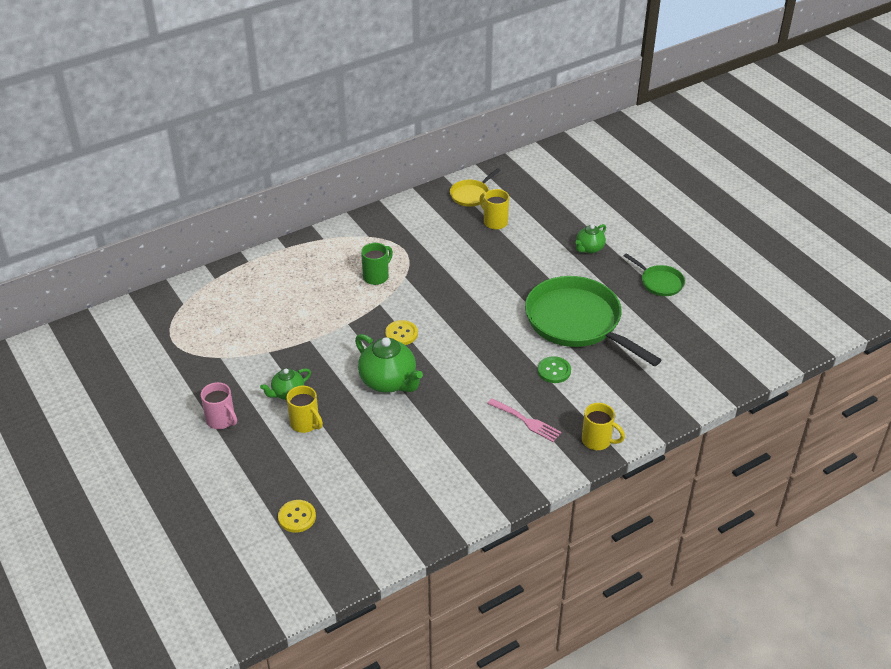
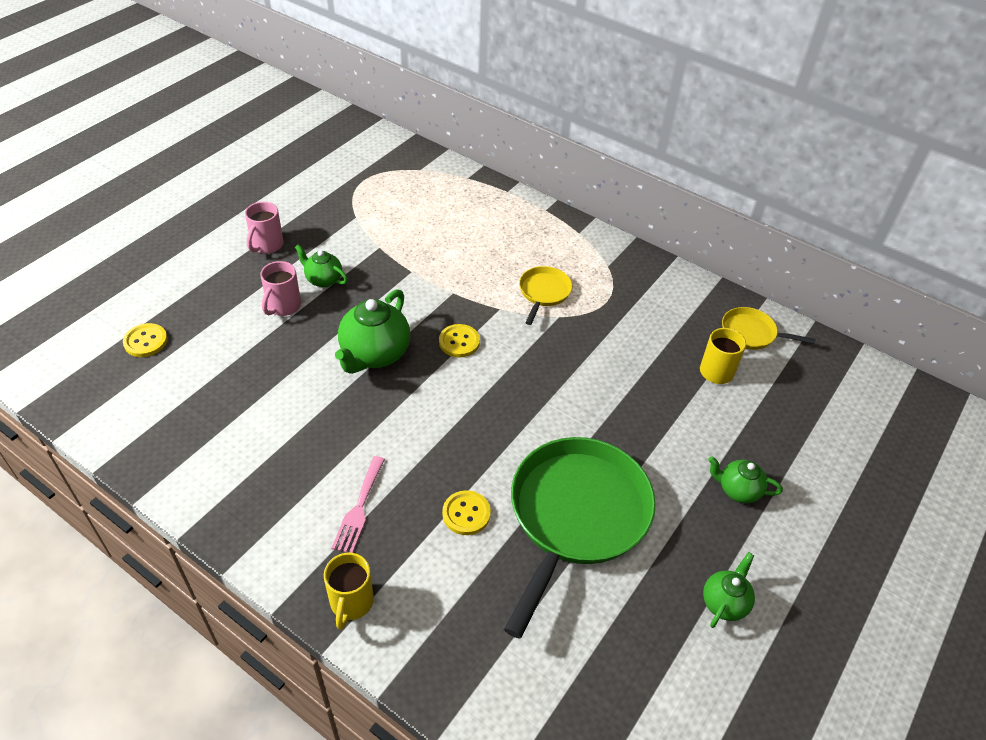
camera: 65 degrees right, 5 degrees up
(305, 423) = (283, 306): yellow mug -> pink mug
(376, 276) = (544, 292): green mug -> yellow pan
(554, 371) = (466, 514): green button -> yellow button
(659, 282) = (724, 602): green pan -> green teapot

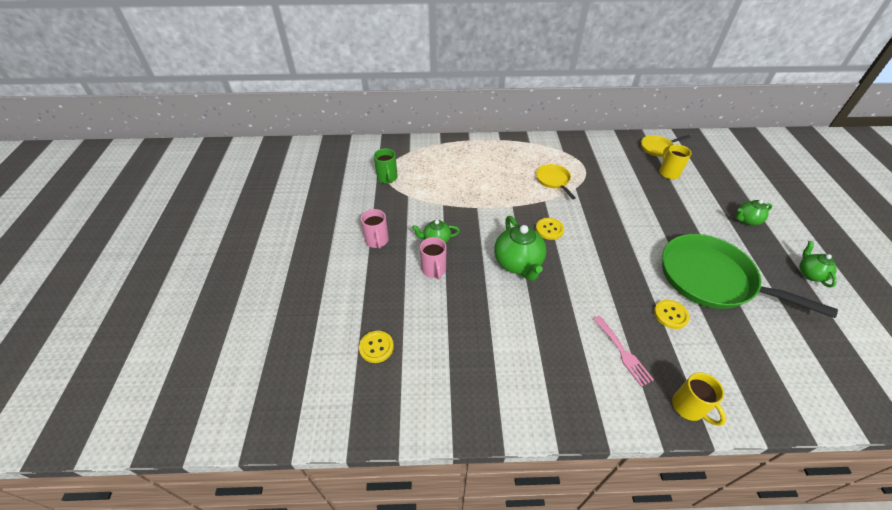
camera: 35 degrees left, 0 degrees up
(358, 186) = (387, 178): none -> green mug
(576, 516) = (711, 279): green pan -> green pan turned 45 degrees counterclockwise

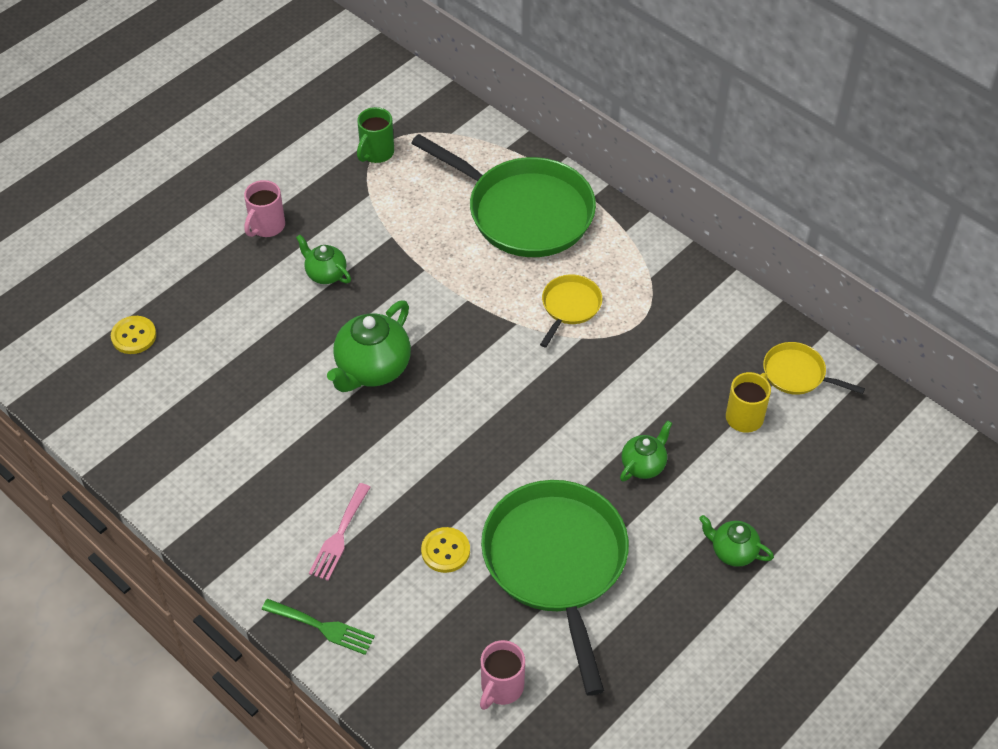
camera: 45 degrees right, 5 degrees up
(434, 270) = (279, 304): pink mug -> pink mug (501, 688)
(483, 160) = (524, 212): none -> green pan
(549, 229) = (465, 361): yellow button -> none
(689, 407) = (323, 627): yellow mug -> green fork
(810, 274) = (688, 663): green teapot -> green teapot (644, 465)

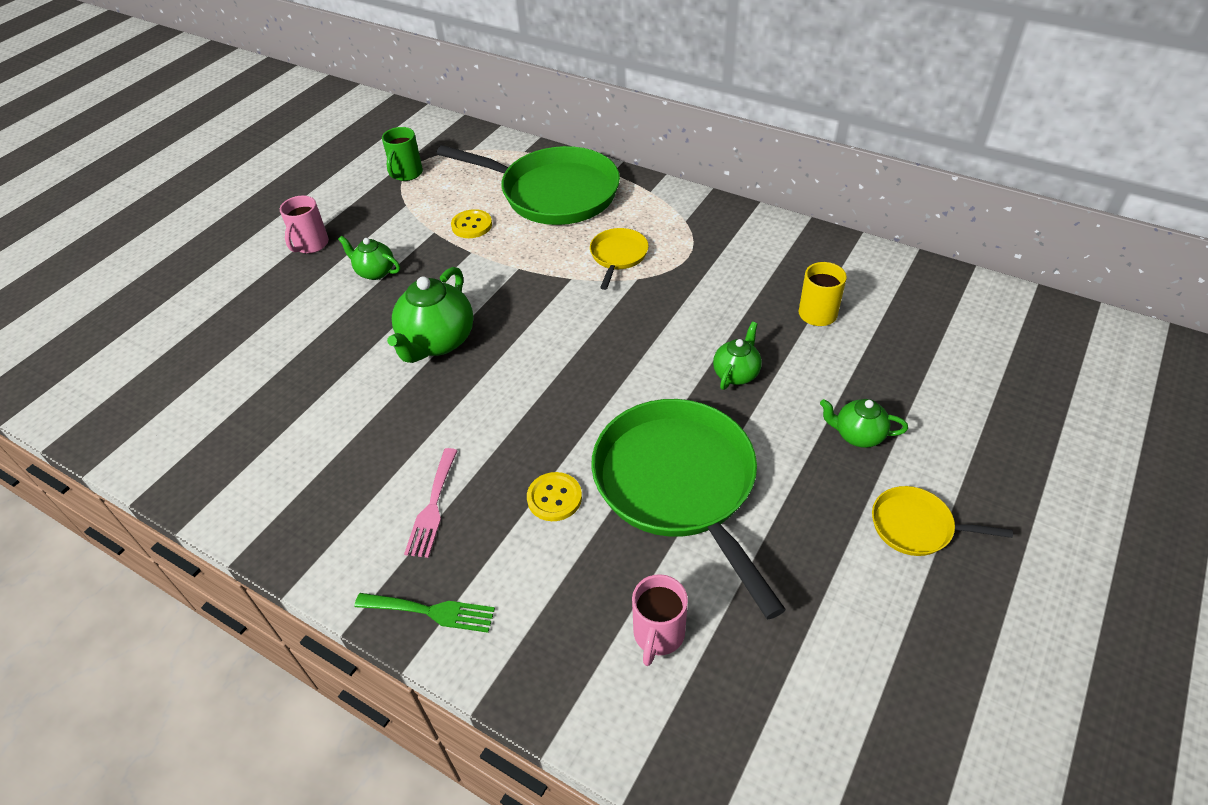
camera: 10 degrees left, 5 degrees down
(134, 336) = (182, 359): yellow button -> yellow button (471, 225)
(797, 374) = (851, 270): yellow pan -> yellow pan (916, 526)

